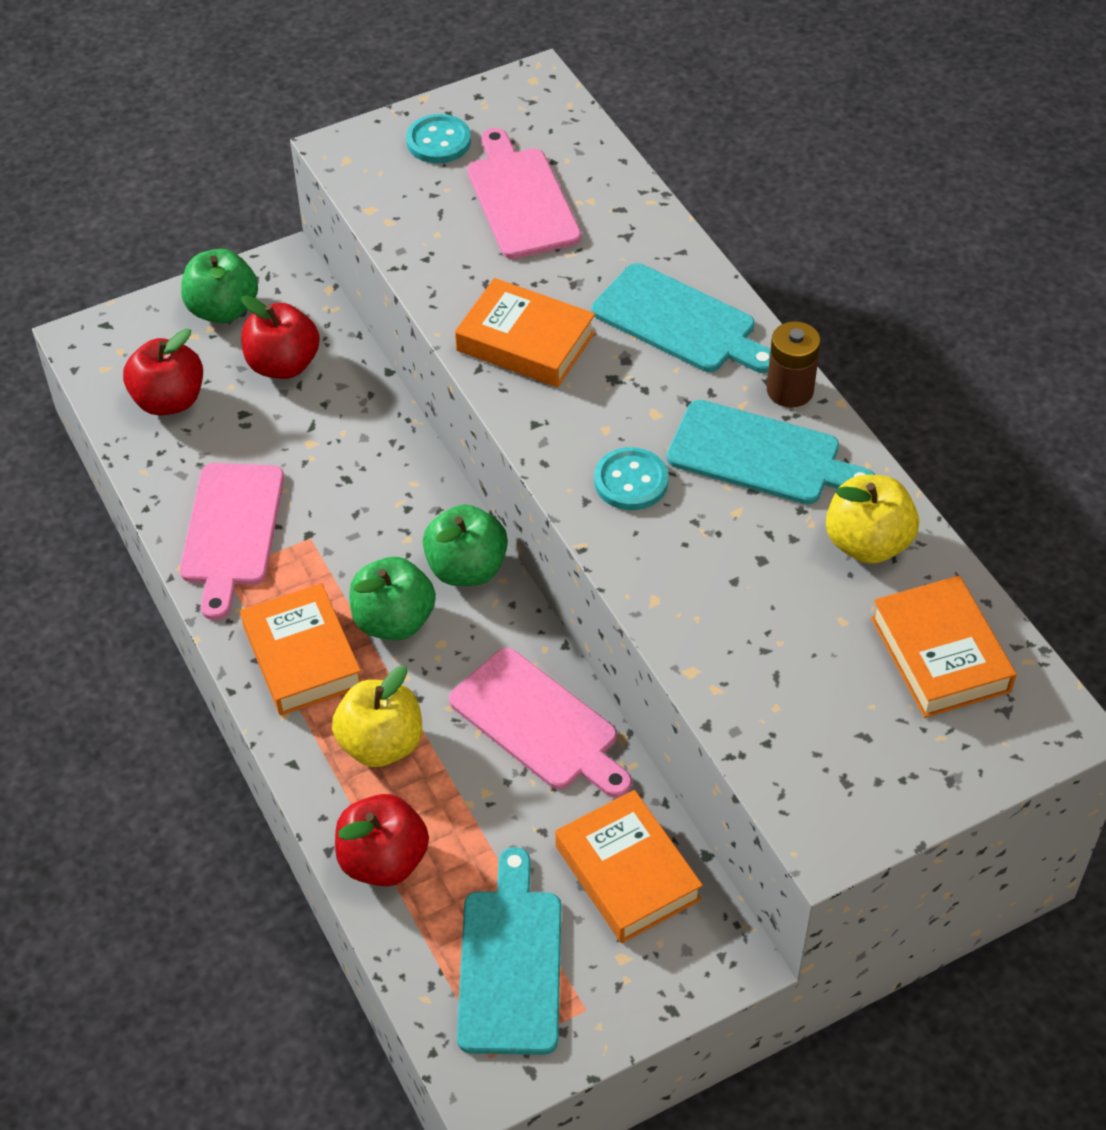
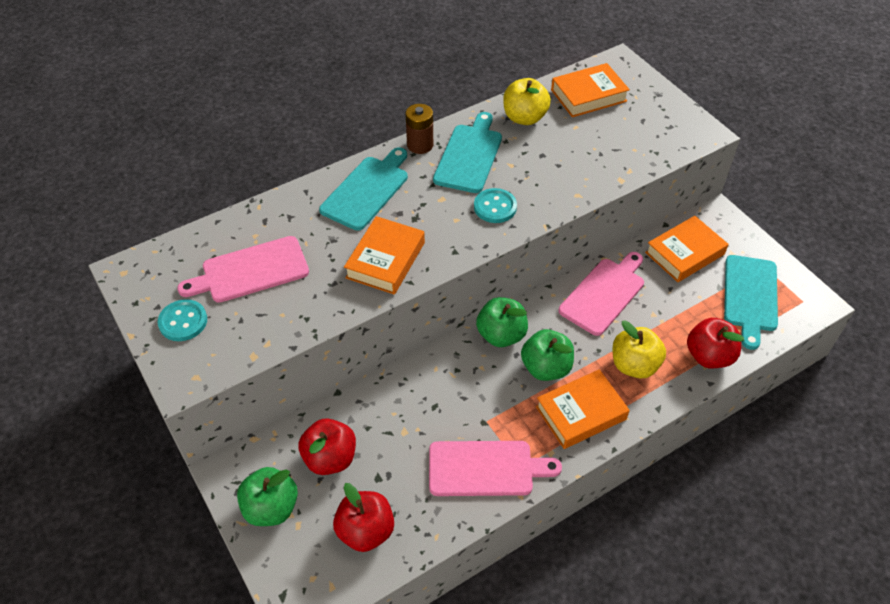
camera: 95 degrees left, 0 degrees up
(510, 963) = (750, 296): turquoise cutting board -> turquoise cutting board turned 75 degrees counterclockwise

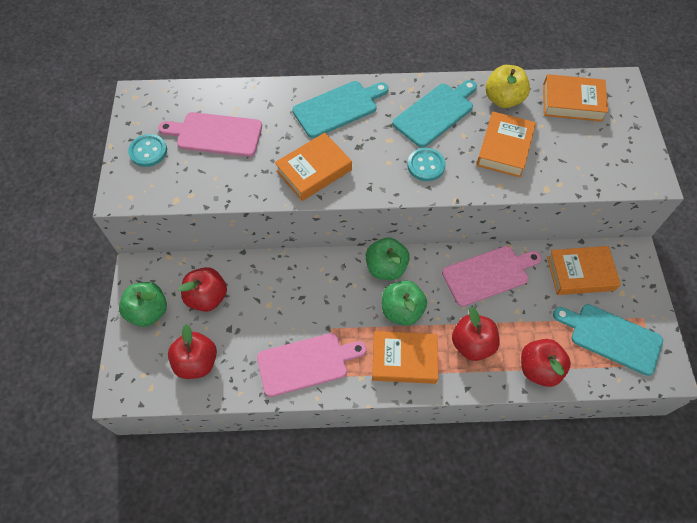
camera: 30 degrees right, 10 degrees up
(420, 145) = (403, 88): brown battery -> none
(485, 468) = (306, 363): pink cutting board -> pink cutting board turned 45 degrees counterclockwise
(557, 160) = (504, 148): none -> orange book
(634, 365) = (472, 344): yellow apple -> red apple
(750, 296) = (611, 337): turquoise cutting board -> turquoise cutting board turned 75 degrees clockwise

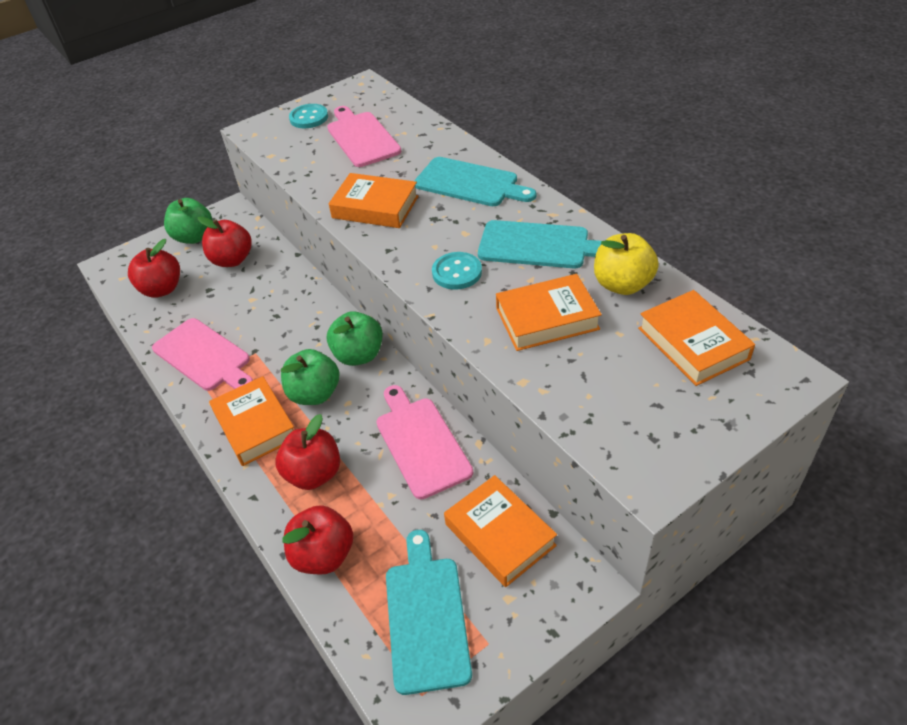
camera: 60 degrees right, 15 degrees down
(488, 274) = (420, 443): pink cutting board -> pink cutting board turned 150 degrees counterclockwise

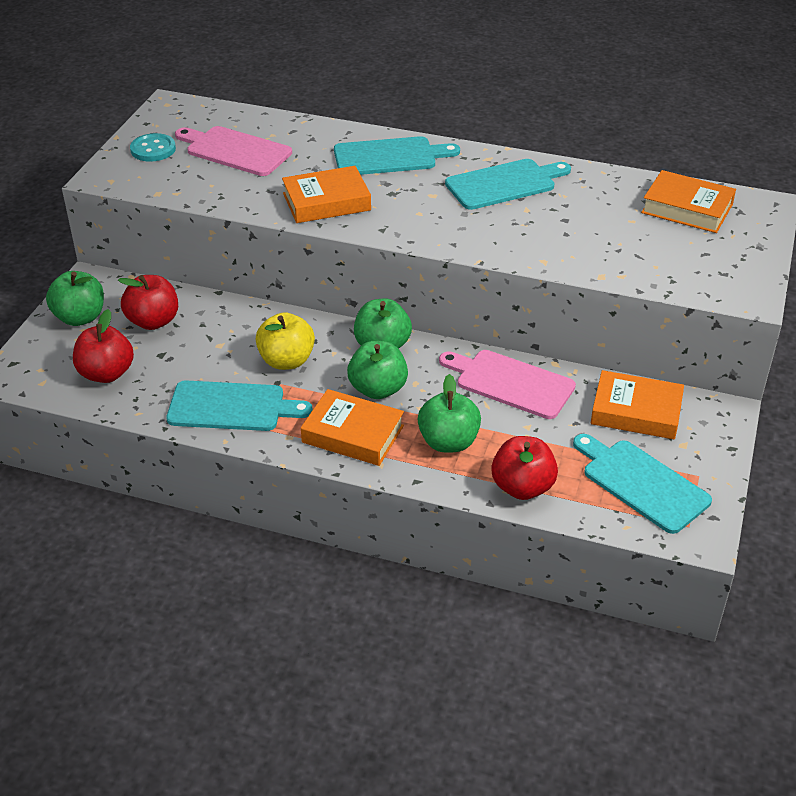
camera: 40 degrees left, 5 degrees down
(204, 356) = (232, 407): pink cutting board -> turquoise cutting board
(314, 474) = (448, 442): red apple -> green apple
(457, 272) = (462, 225): turquoise button -> none
(547, 318) = (570, 230): orange book -> none
(622, 284) = (598, 189): yellow apple -> yellow apple (286, 361)

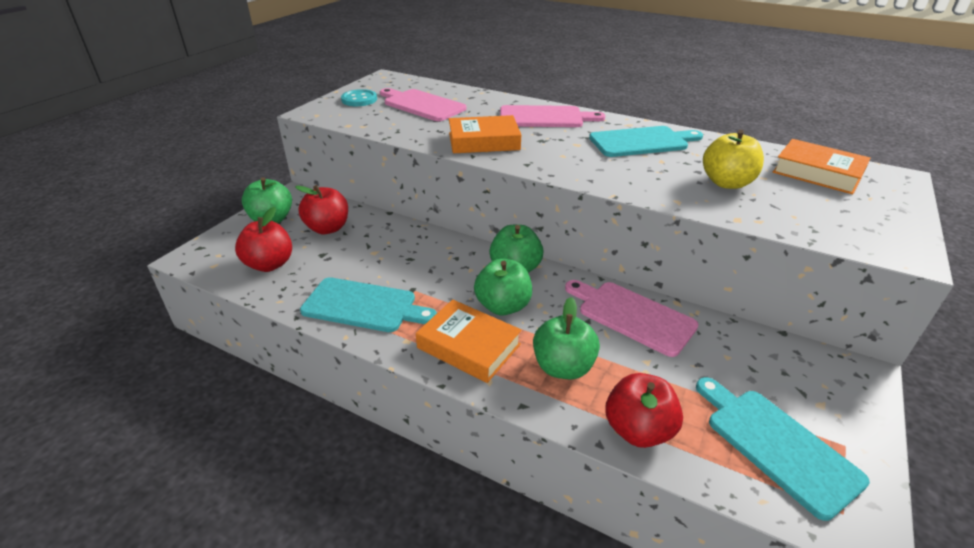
camera: 10 degrees right, 5 degrees down
(286, 361) = (427, 271): yellow apple -> yellow apple (726, 183)
(389, 157) = (545, 117): turquoise cutting board -> pink cutting board
(636, 412) = (763, 361): orange book -> none

